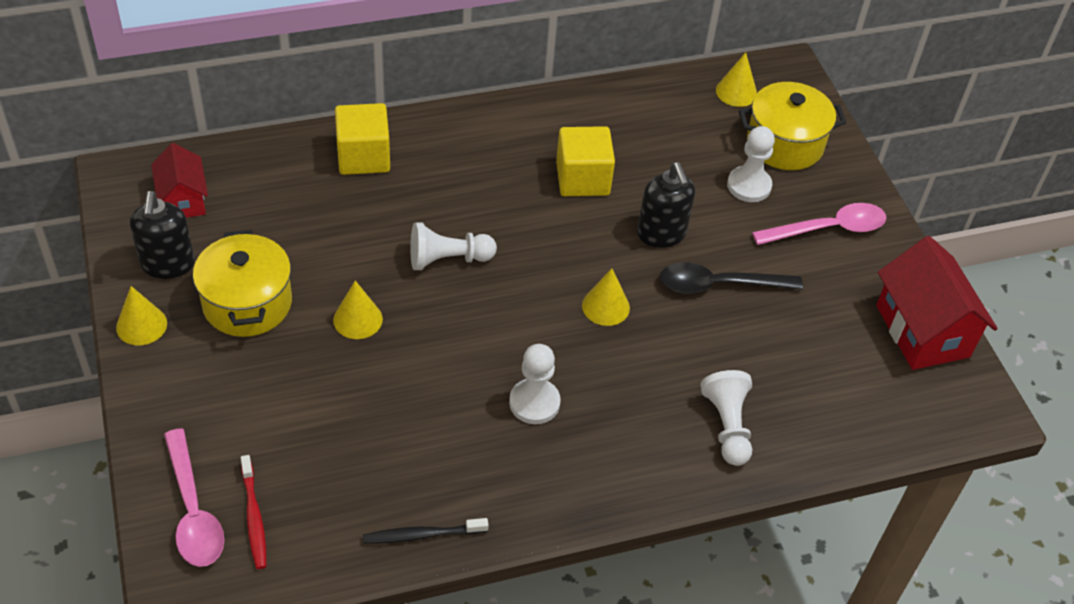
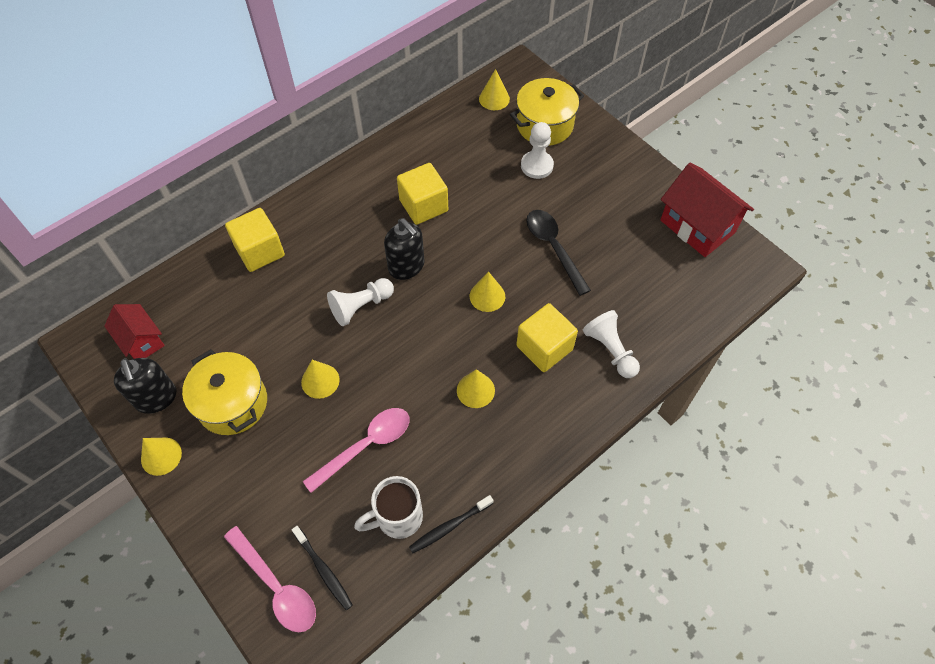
camera: 20 degrees left, 10 degrees up
(254, 517) = (323, 570): red toothbrush -> black toothbrush
(367, 499) = (397, 517): none -> white mug
(534, 403) = (475, 390): white pawn -> yellow cone
(645, 390) = (544, 347): none -> yellow cube
(661, 234) = (497, 226): black soap dispenser -> black soap dispenser (406, 266)
(719, 285) = (553, 248): black spoon -> black spoon turned 90 degrees clockwise
(828, 229) = (603, 177): pink spoon -> pink spoon (366, 445)

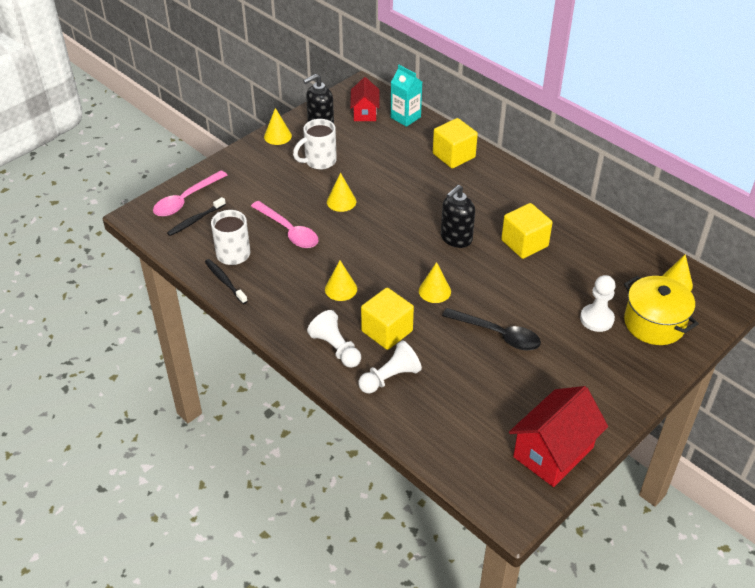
camera: 85 degrees right, 15 degrees down
(141, 341) = (365, 112): red house -> red house turned 45 degrees counterclockwise
(167, 294) = (405, 117): none -> turquoise carton
(232, 403) = (319, 161): yellow pot -> white mug
(361, 306) = (411, 216): white pawn -> white pawn (336, 348)
(553, 248) = (498, 334): black spoon -> black spoon turned 60 degrees clockwise

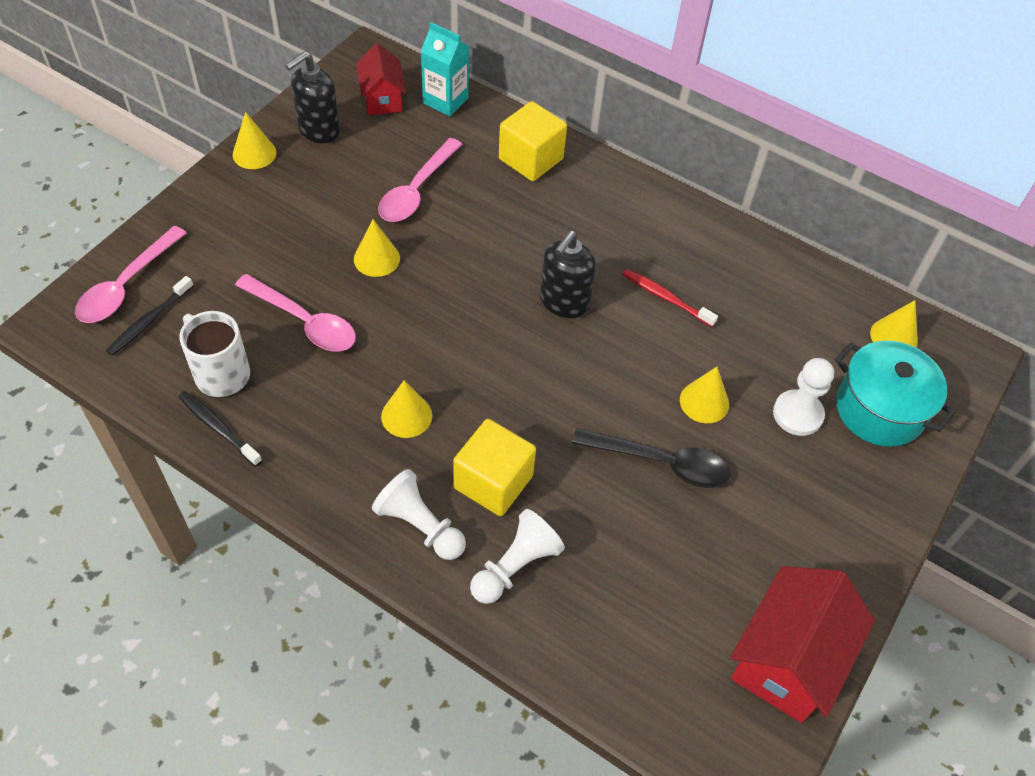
camera: 15 degrees left, 10 degrees up
(319, 161) = (328, 191): white mug -> none
(375, 166) = (416, 190): none -> pink spoon
(434, 291) = (551, 399): yellow cone -> yellow cone (704, 402)
(524, 243) = (666, 298): yellow cube -> red toothbrush
(654, 323) = (879, 410): yellow pot -> turquoise pot

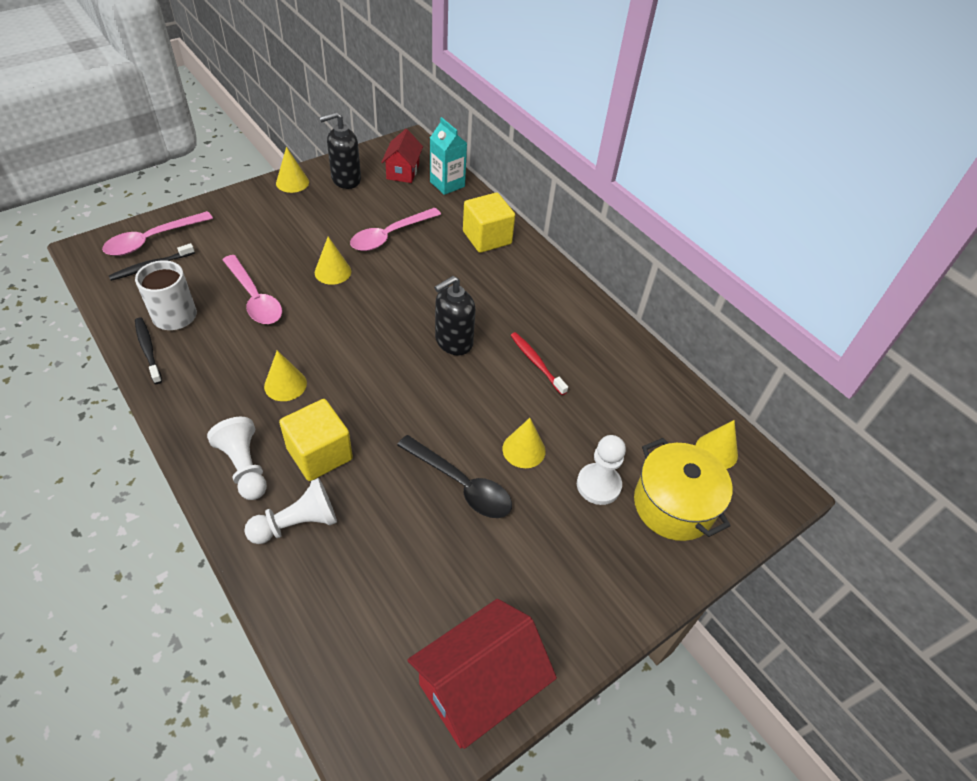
camera: 20 degrees right, 5 degrees down
(879, 410) = (673, 505): turquoise pot -> yellow pot

